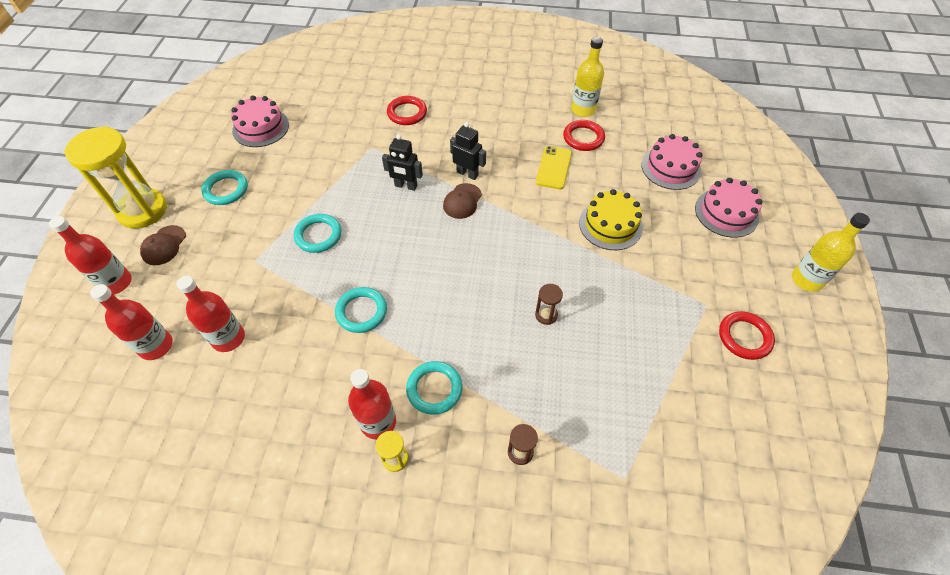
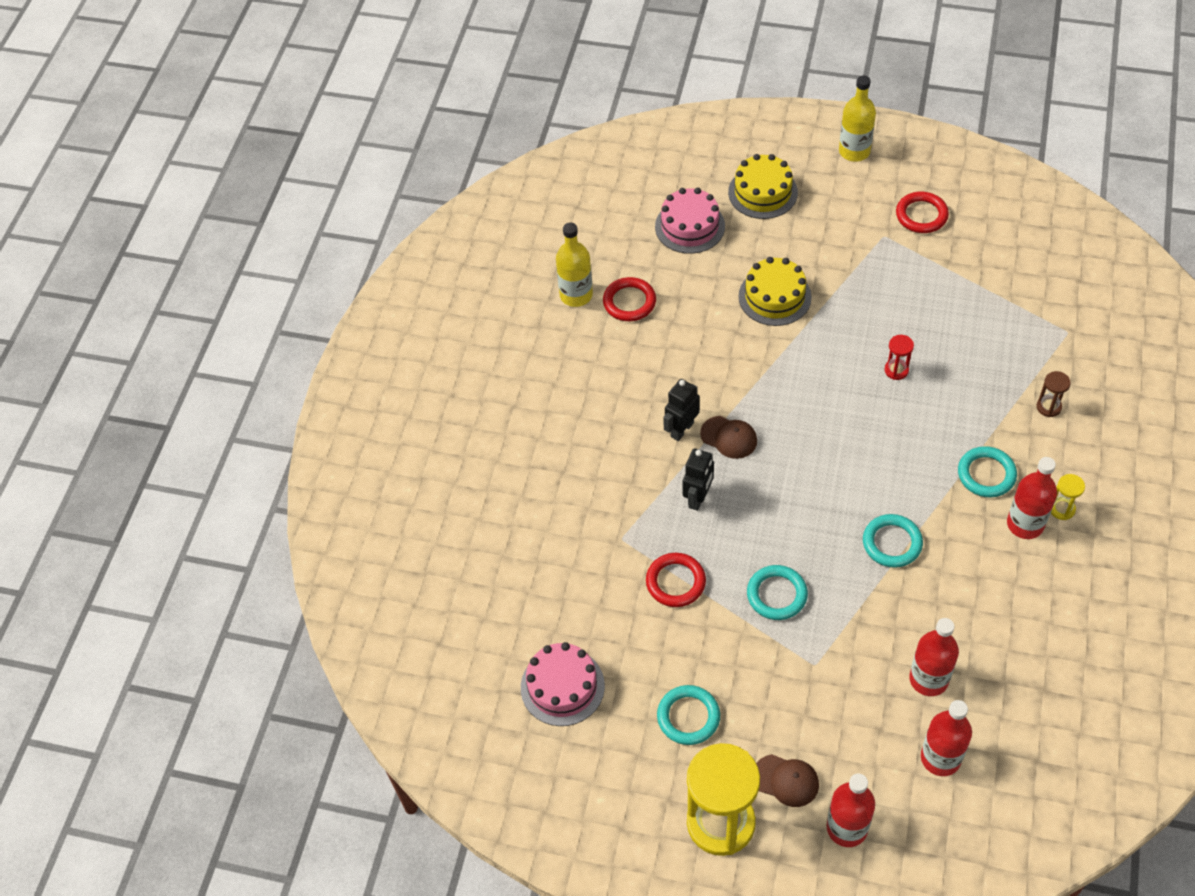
camera: 80 degrees left, 0 degrees up
(407, 113) = (555, 496): red ring -> red ring (675, 582)
(546, 315) = (896, 370): brown hourglass -> red hourglass
(554, 168) = (679, 338): yellow phone -> none
(726, 213) = (762, 192): pink cake -> yellow cake

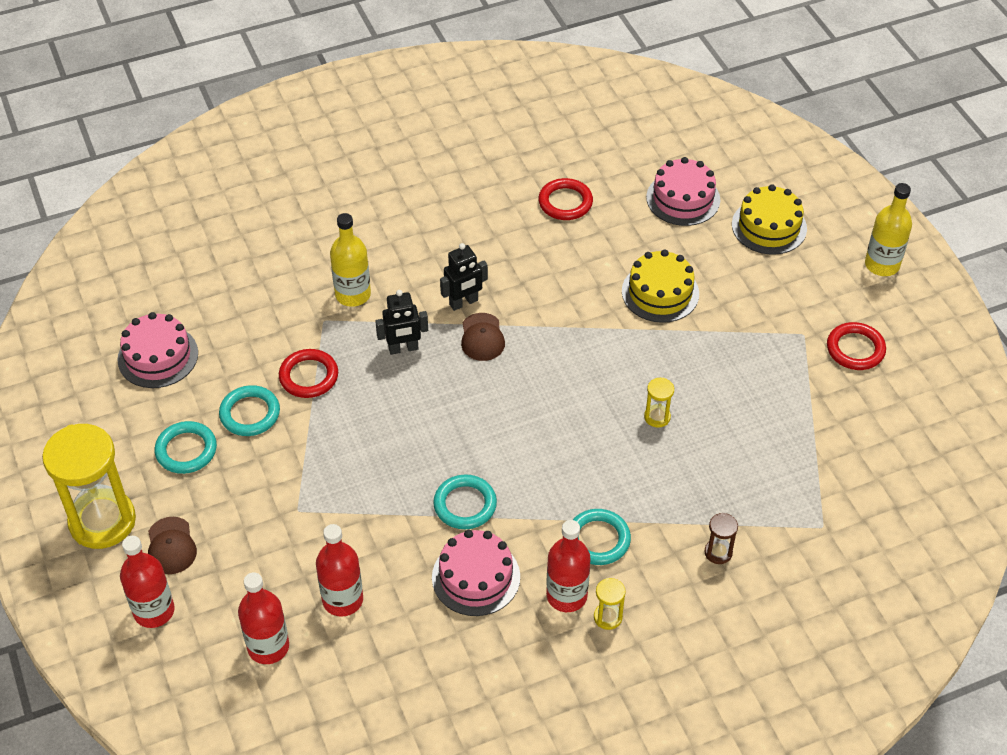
camera: 50 degrees right, 5 degrees down
(576, 295) = (541, 166): yellow bottle -> yellow bottle (353, 294)
(681, 429) = (464, 303): black robot -> black robot turned 150 degrees clockwise
(776, 595) = (348, 449): turquoise ring -> turquoise ring (250, 413)
(896, 370) = (657, 417): red hourglass -> yellow hourglass
(967, 574) = (476, 577): none -> pink cake

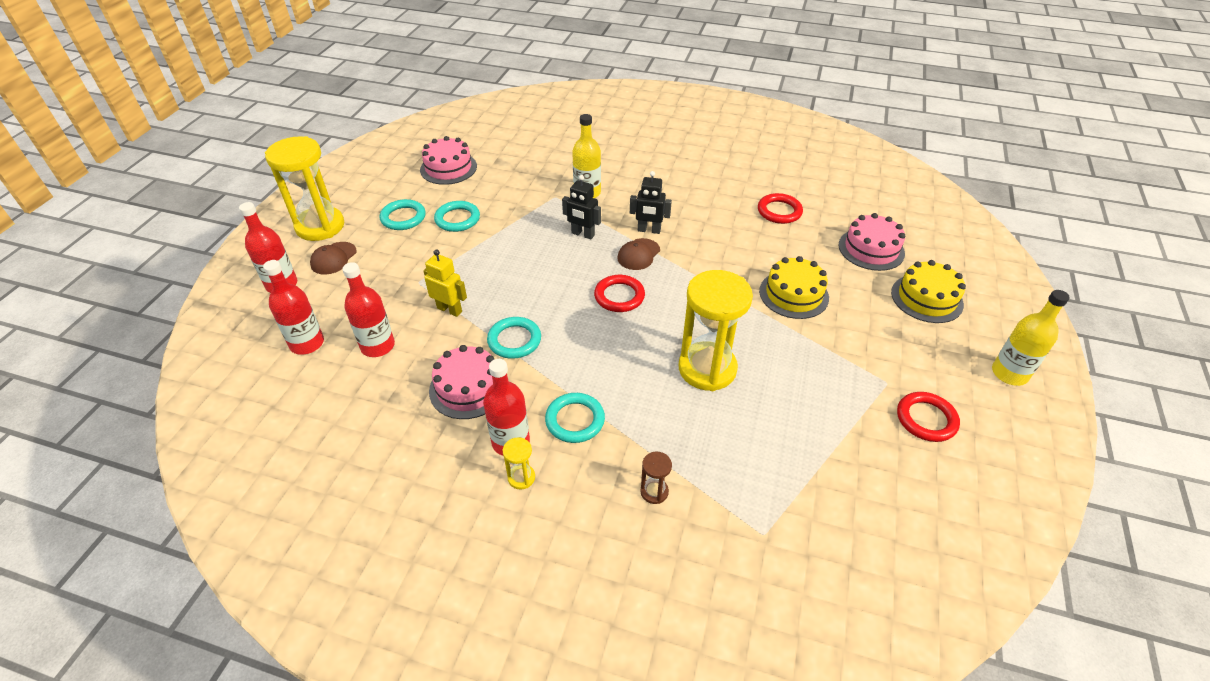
camera: 40 degrees right, 5 degrees down
(309, 376) = (512, 219): red ring -> red ring (619, 296)
(367, 517) = (449, 309): none -> yellow robot
(657, 417) = (707, 369): yellow hourglass -> yellow hourglass, size x2.40

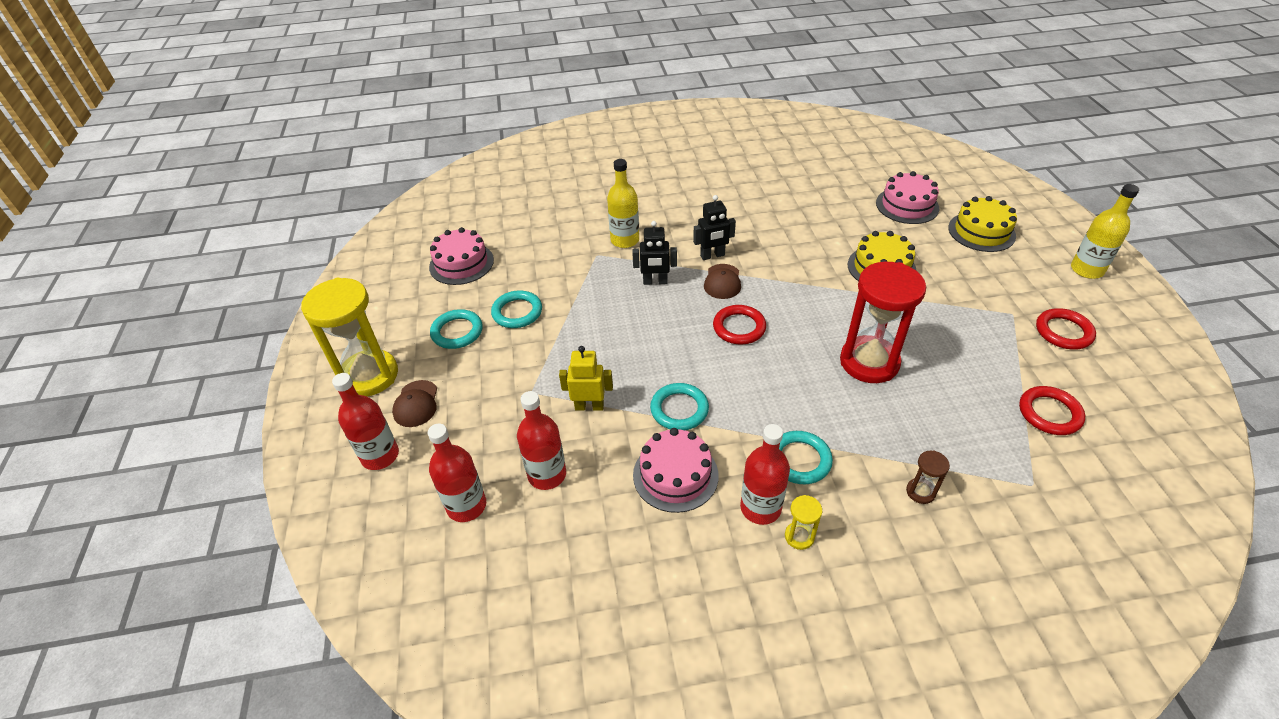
camera: 25 degrees left, 0 degrees up
(707, 369) = (869, 362): yellow hourglass -> red hourglass
(779, 211) = (808, 198): red ring -> red ring (1049, 413)

